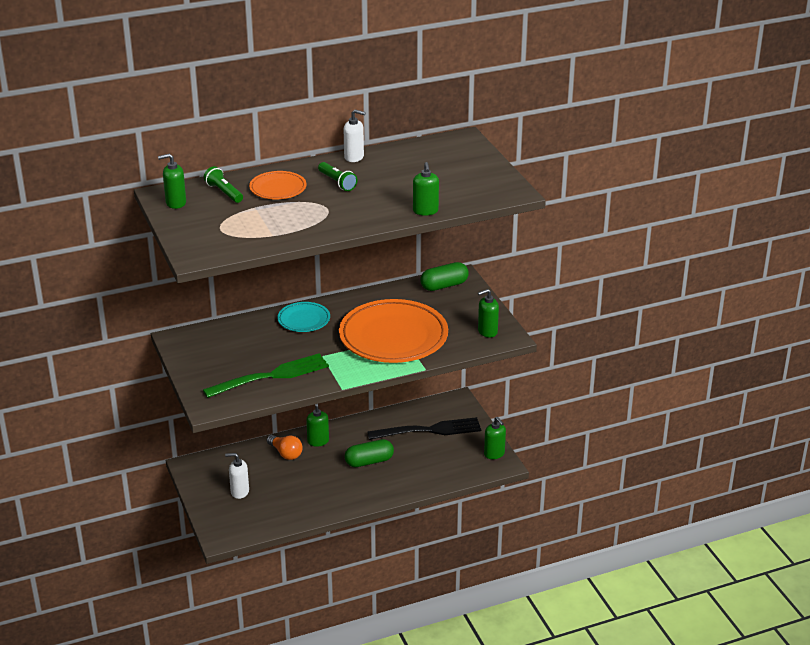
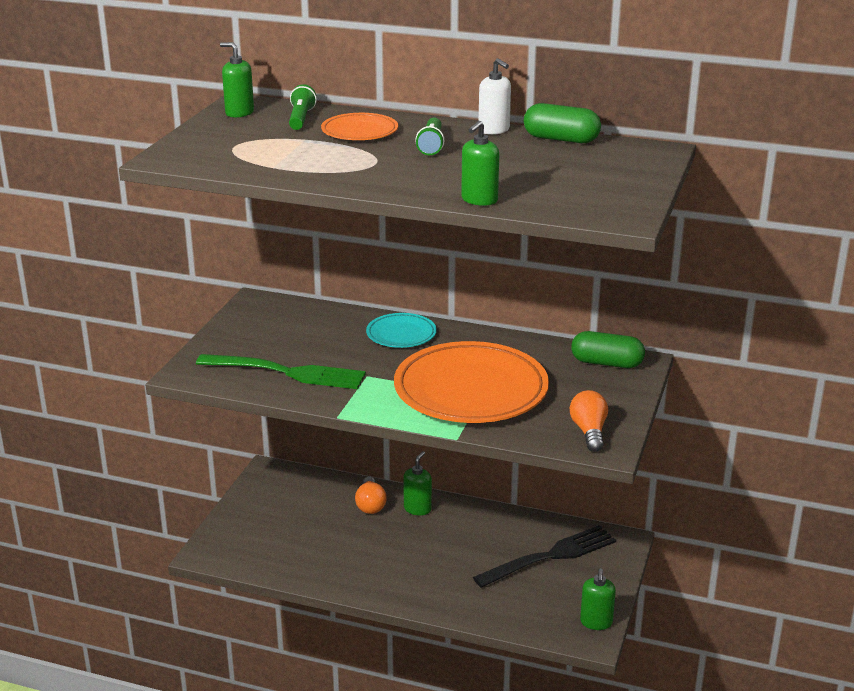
camera: 40 degrees right, 5 degrees down
(239, 492) = (279, 519): white soap dispenser -> none
(369, 461) = (444, 556): green capsule -> green capsule (561, 139)
(428, 430) = (549, 557): black fork -> black fork turned 60 degrees counterclockwise
(487, 331) = (589, 432): green soap dispenser -> orange light bulb

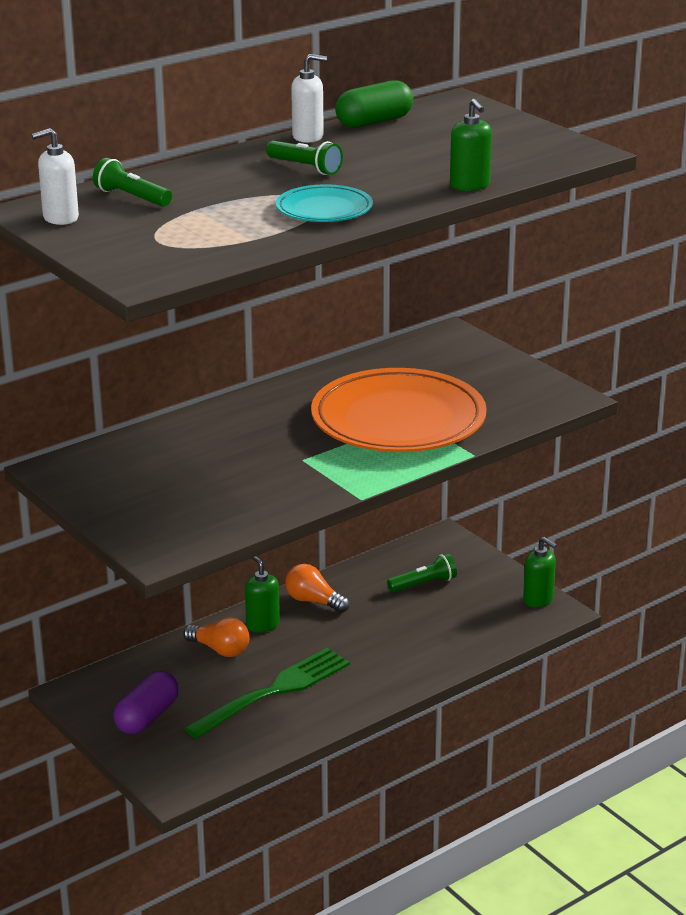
camera: 55 degrees left, 0 degrees up
(239, 113) = (60, 218): green soap dispenser -> white soap dispenser
(269, 510) = (147, 717): none -> purple capsule
(286, 372) = (236, 498): green fork -> green fork (273, 692)
(359, 131) = (216, 184): orange plate -> none
(401, 334) = (245, 417): turquoise plate -> turquoise plate (324, 209)
(549, 557) = (423, 584): black fork -> green flashlight
(589, 432) = (535, 395): orange light bulb -> orange light bulb (313, 601)
(606, 363) = (433, 346): green capsule -> none

